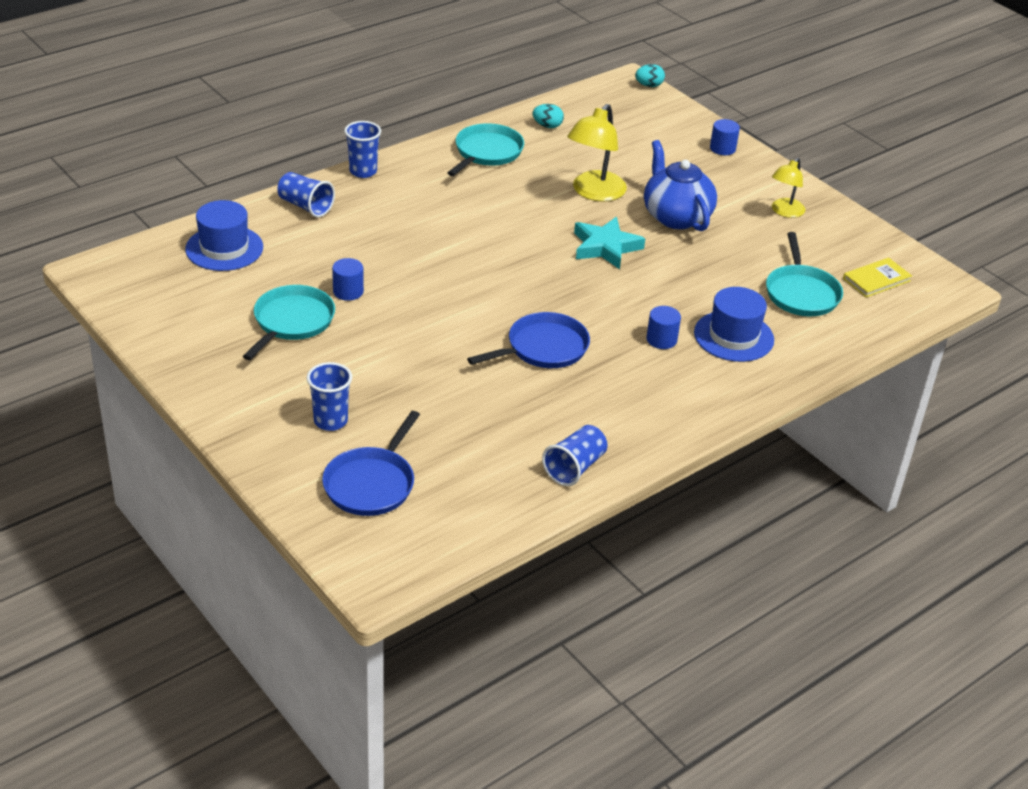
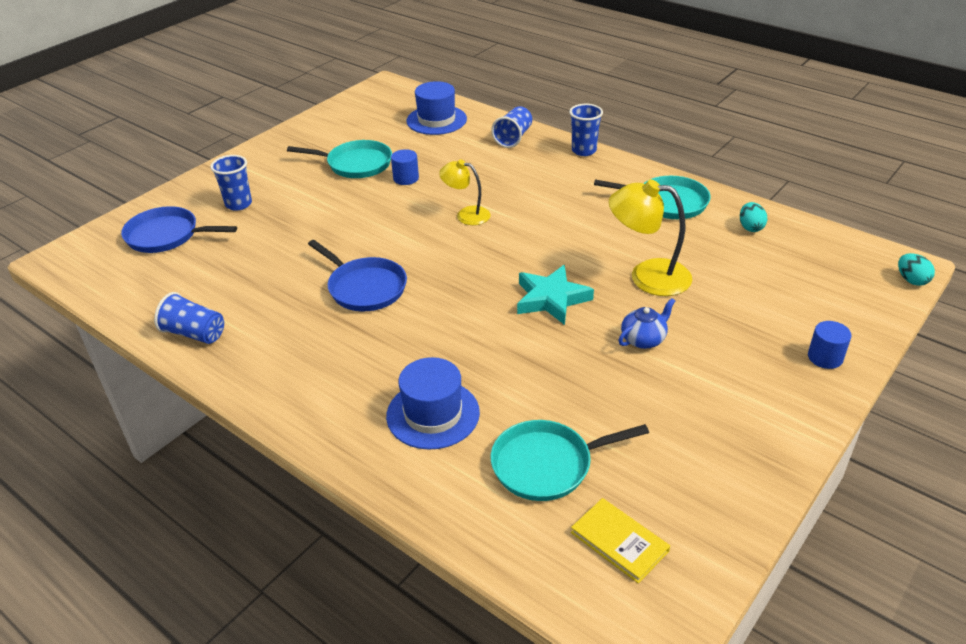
camera: 80 degrees right, 0 degrees up
(661, 339) = (406, 360): blue cylinder -> none
(676, 216) = (643, 339): blue teapot -> blue teapot, size x0.53
(784, 212) = (721, 430): yellow lamp -> yellow lamp (466, 215)

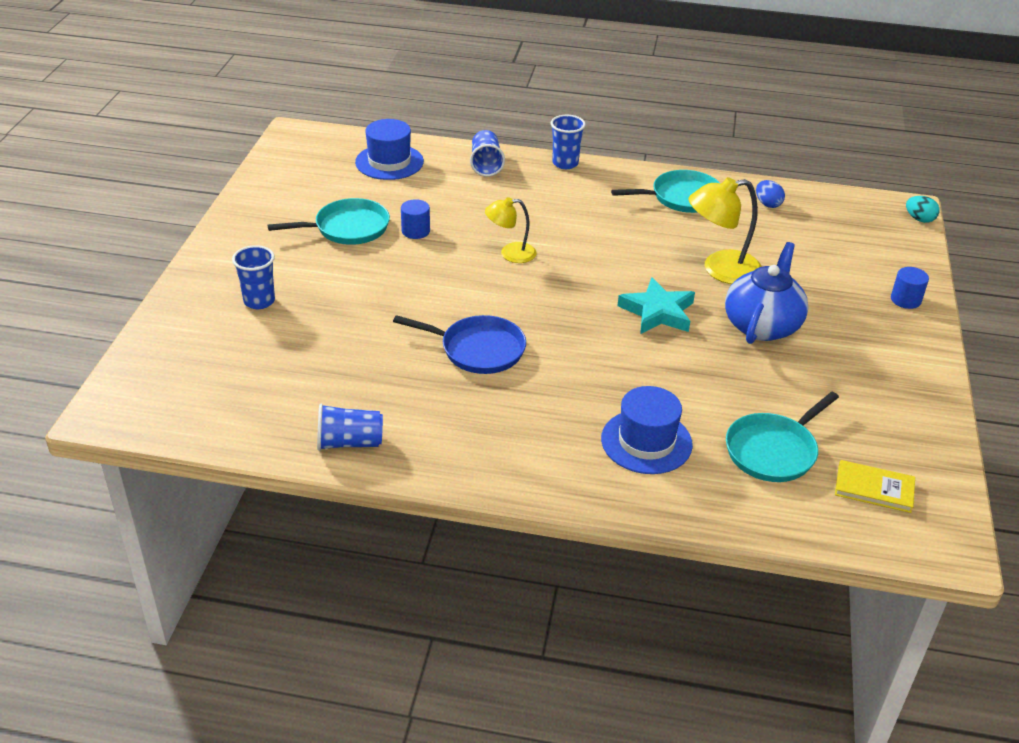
camera: 30 degrees left, 0 degrees up
(166, 235) = (210, 355): blue pan -> none
(643, 339) = (762, 325): blue teapot -> blue teapot, size x1.89
(750, 227) = (767, 204): turquoise egg -> blue egg

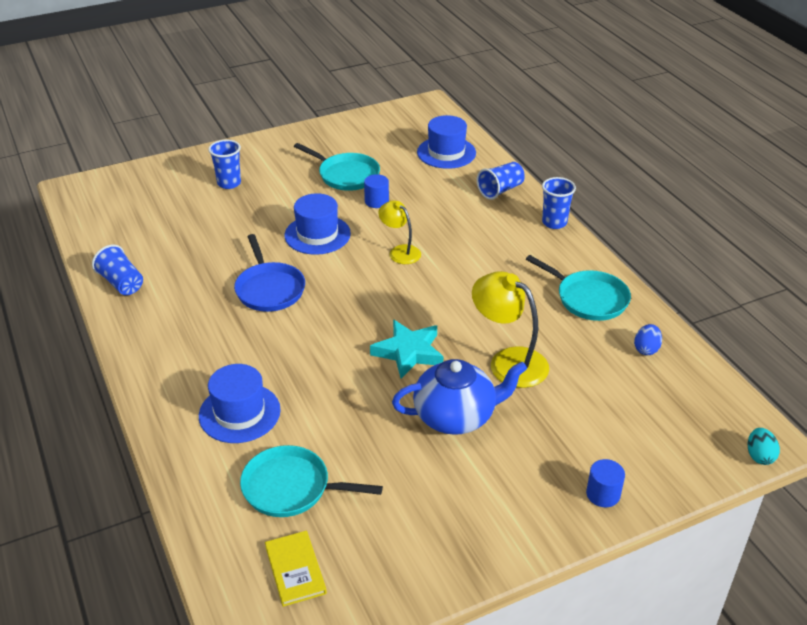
camera: 55 degrees right, 0 degrees up
(425, 286) = (317, 234): none -> blue hat

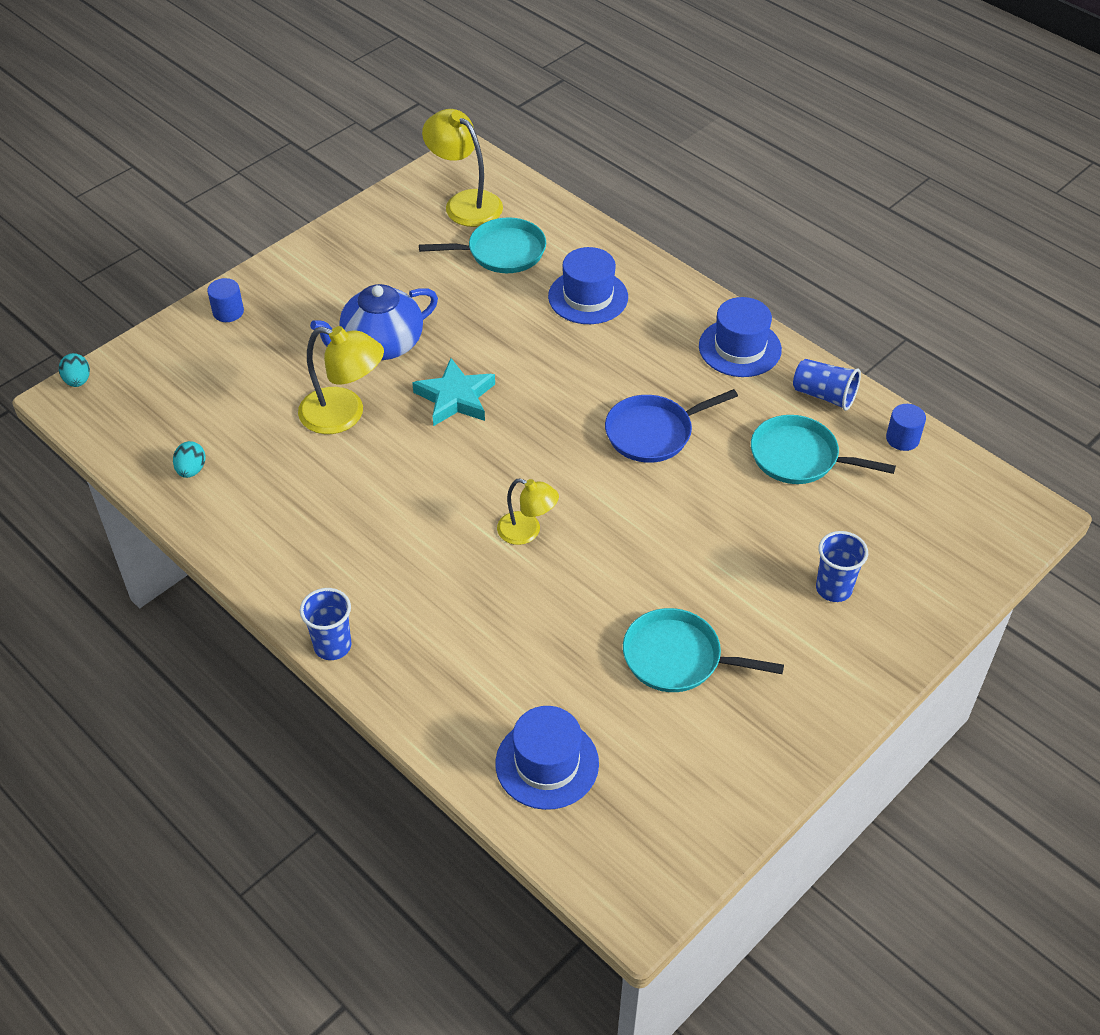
camera: 160 degrees right, 10 degrees up
(269, 289) = (653, 433): blue pan -> blue pan turned 75 degrees counterclockwise
(295, 570) = (465, 203): yellow book -> yellow lamp
(317, 234) = (648, 529): blue hat -> blue hat (740, 348)
(376, 201) = (603, 614): blue cylinder -> blue cylinder (902, 438)
(500, 190) = (429, 694): blue cup -> none
(589, 298) = (265, 523): turquoise pan -> turquoise pan (798, 457)
(646, 349) = (191, 470): blue egg -> turquoise egg

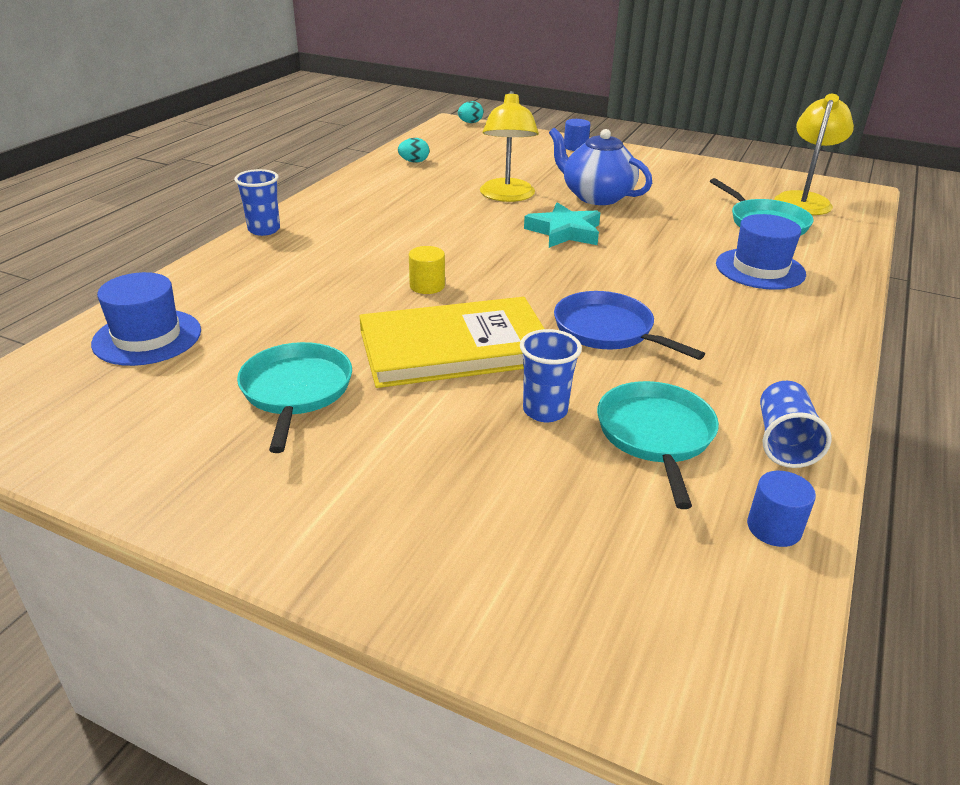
camera: 70 degrees right, 15 degrees down
(527, 532) = (427, 286): yellow lamp -> yellow cylinder
(645, 538) = (455, 348): none -> yellow book
(740, 348) = (793, 366): blue hat -> none
(833, 589) = (448, 496): blue cup -> blue cup (545, 410)

